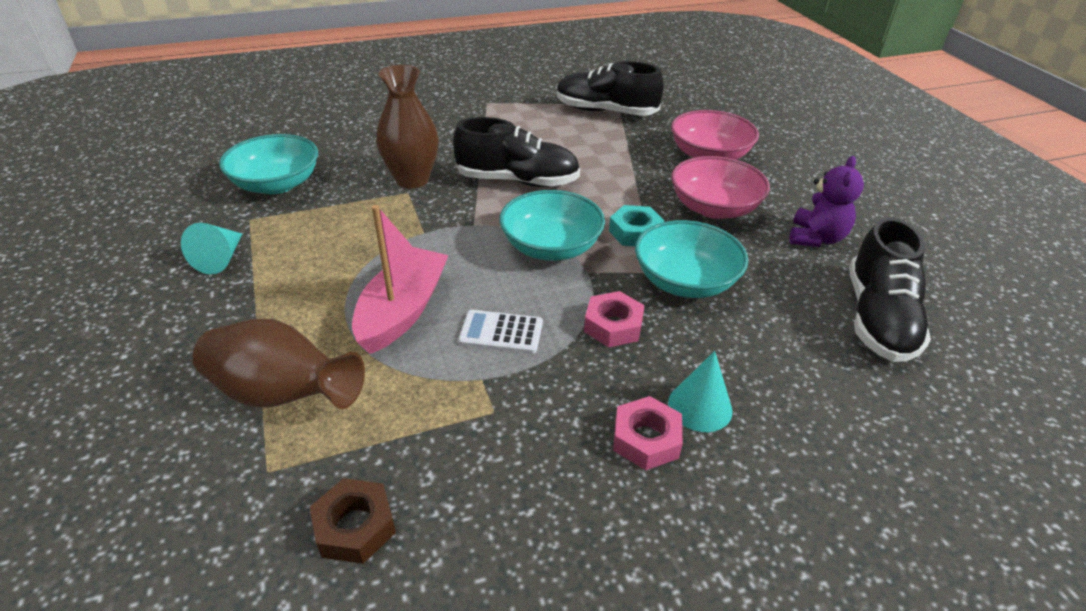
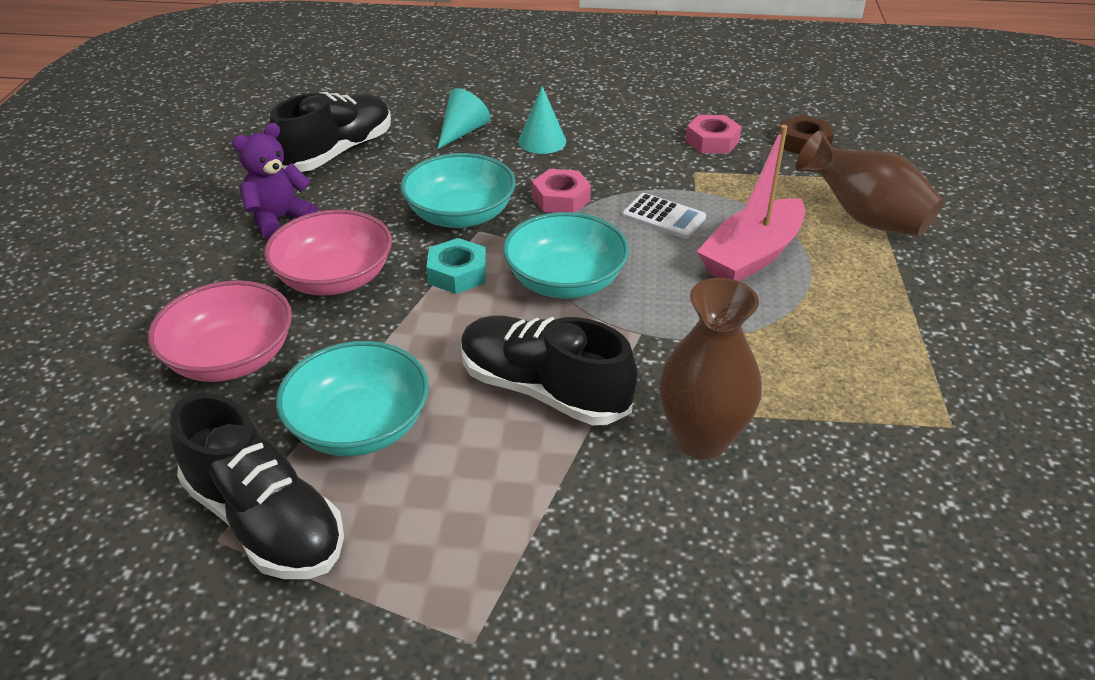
camera: 155 degrees left, 0 degrees up
(220, 258) = (970, 368): turquoise cone -> turquoise cone (462, 132)
(277, 184) = (927, 492): turquoise bowl -> turquoise bowl (359, 426)
(646, 439) = (595, 136): pink nut -> pink nut (712, 141)

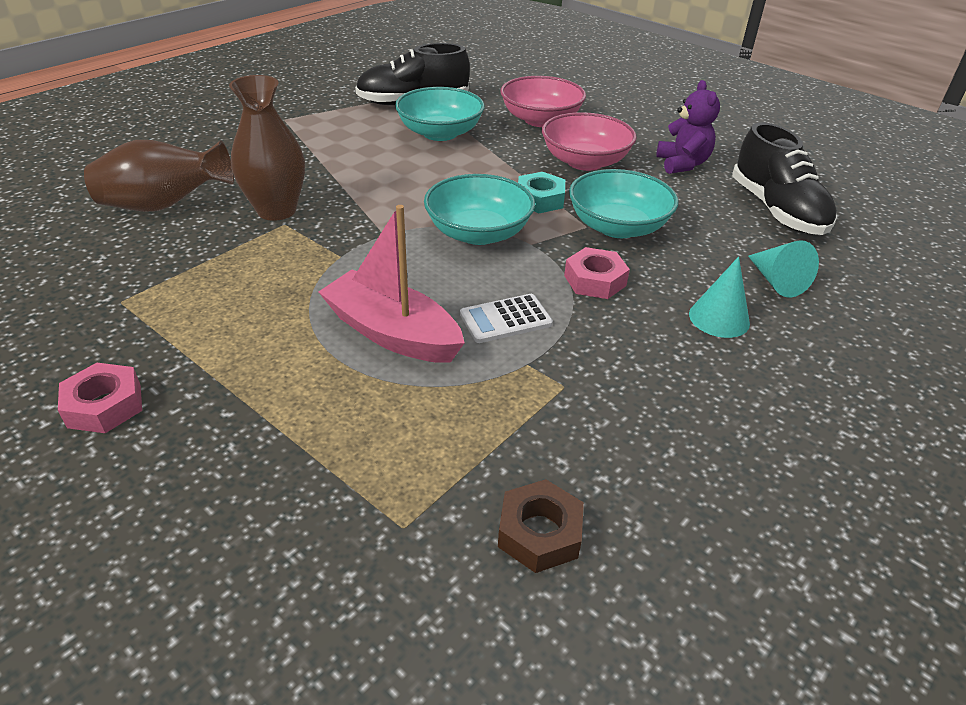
camera: 125 degrees right, 0 degrees up
(543, 389) = (389, 184): black shoe -> none
(712, 141) = (618, 443): pink nut -> pink nut (104, 405)
(751, 256) = (392, 333): pink boat -> pink boat turned 45 degrees counterclockwise
(863, 218) = (345, 453): brown vase -> brown vase (165, 206)

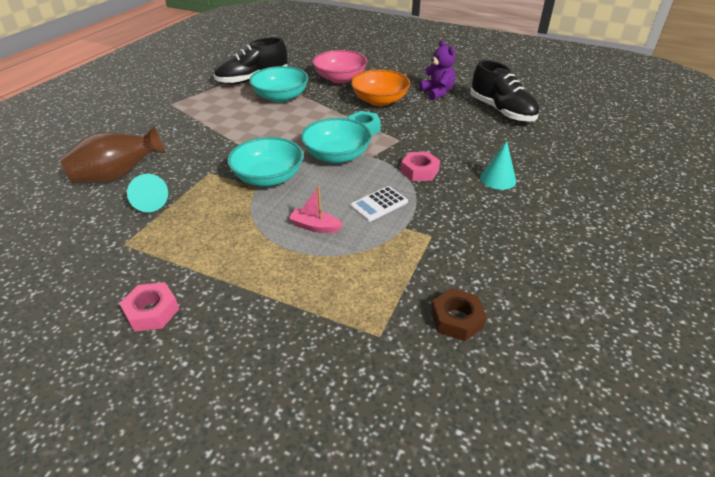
camera: 15 degrees left, 0 degrees up
(276, 210) = (199, 165): brown vase -> none
(392, 333) = (315, 226): pink boat -> pink boat, size x0.52
(585, 162) = (379, 100): pink bowl -> orange bowl
(617, 227) = (417, 137): turquoise bowl -> turquoise bowl (268, 177)
(776, 281) = (519, 152): turquoise cone -> turquoise cone (149, 201)

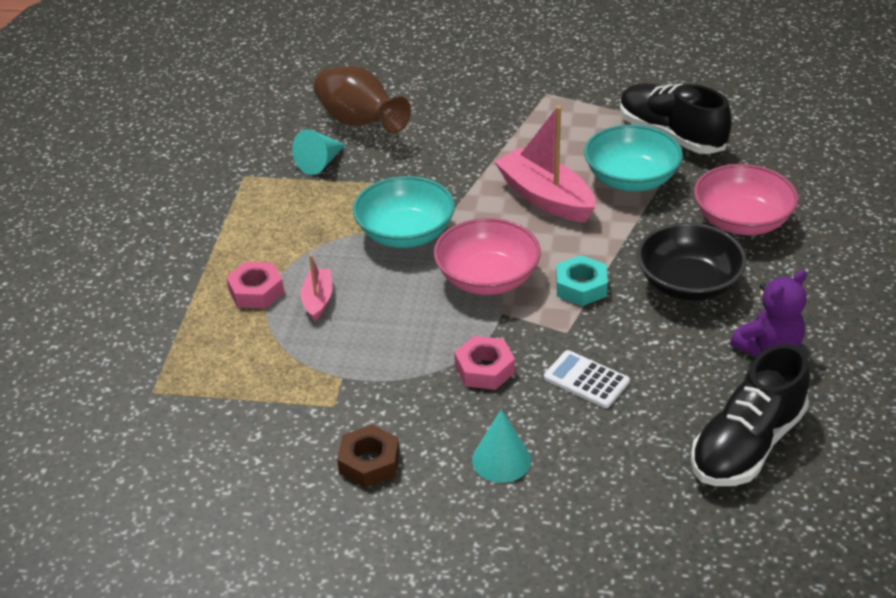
camera: 75 degrees right, 0 degrees up
(152, 311) = (155, 231): pink nut -> pink nut (256, 291)
(274, 123) = (545, 197): none -> pink boat
(337, 155) = (487, 278): turquoise bowl -> pink bowl
(379, 100) = (688, 284): orange bowl -> black bowl
(379, 204) = (384, 344): white calculator -> white calculator (586, 380)
(457, 319) = (188, 449): brown nut -> brown nut (369, 462)

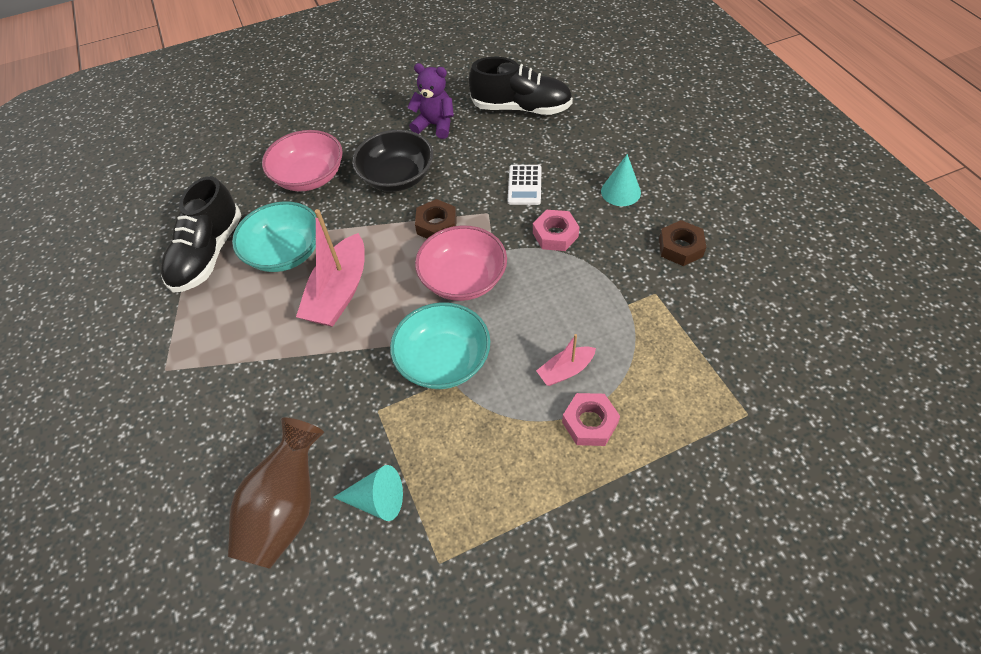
camera: 120 degrees left, 15 degrees up
(581, 287) = (436, 225): turquoise nut -> brown nut

